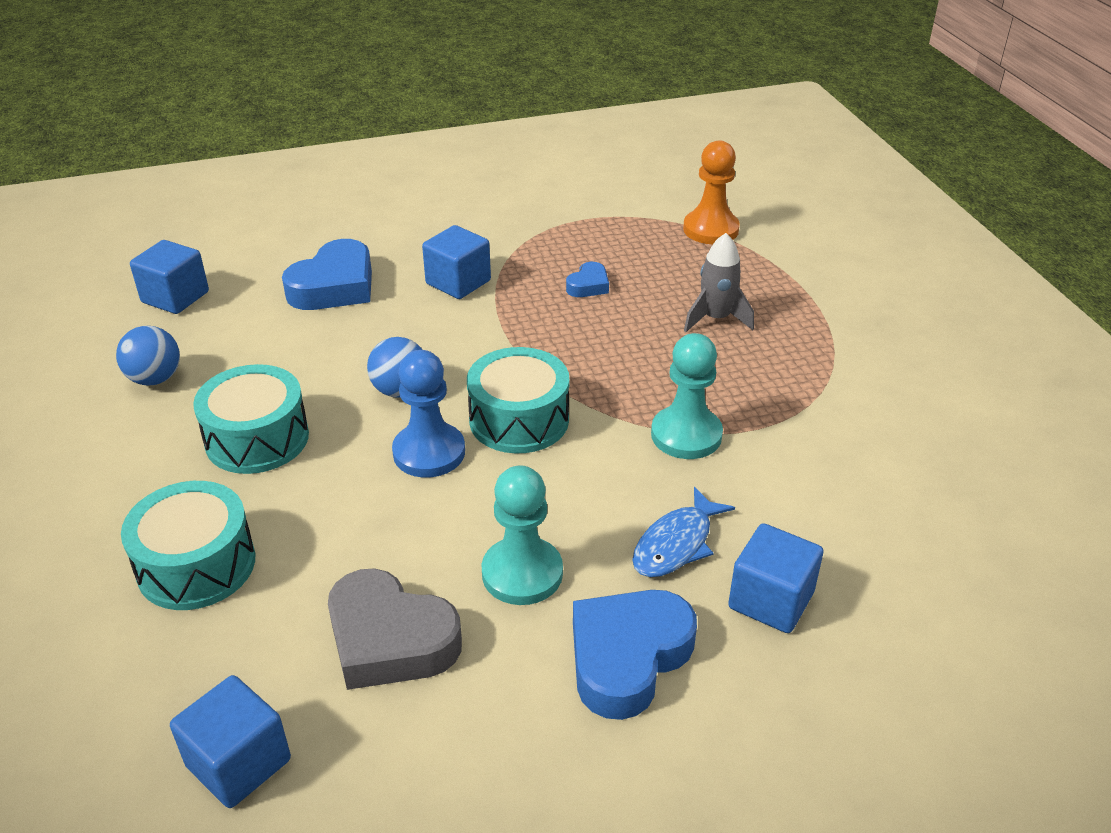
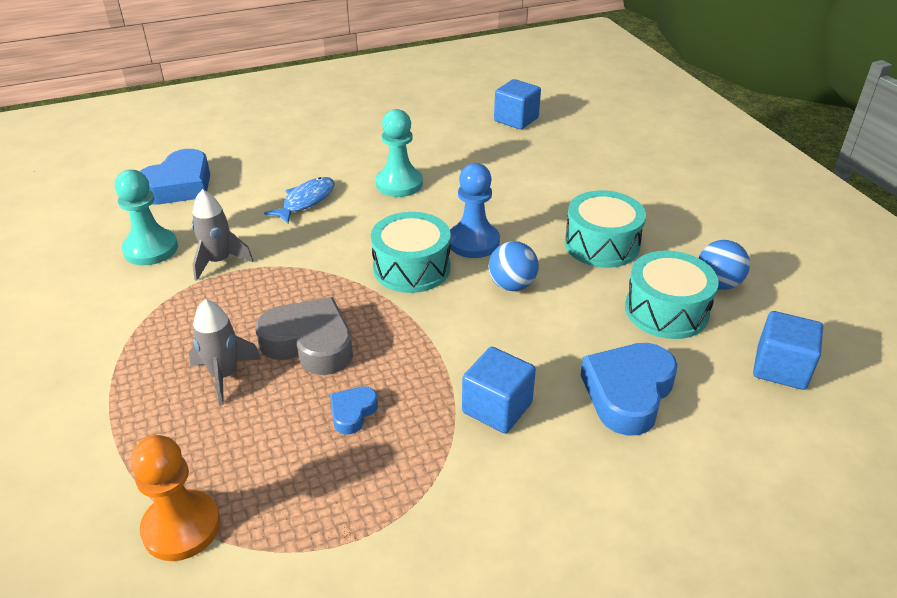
camera: 175 degrees right, 0 degrees up
(196, 565) = (588, 178): turquoise drum -> turquoise drum (666, 310)
(390, 640) = (465, 156): grey heart -> grey heart (309, 344)
(627, 657) = (341, 156): blue heart -> blue heart (179, 186)
(686, 435) = (283, 264): turquoise pawn -> turquoise pawn (151, 249)
(771, 600) = (258, 180): blue cube -> none
(774, 443) = (219, 261): none -> grey rocket

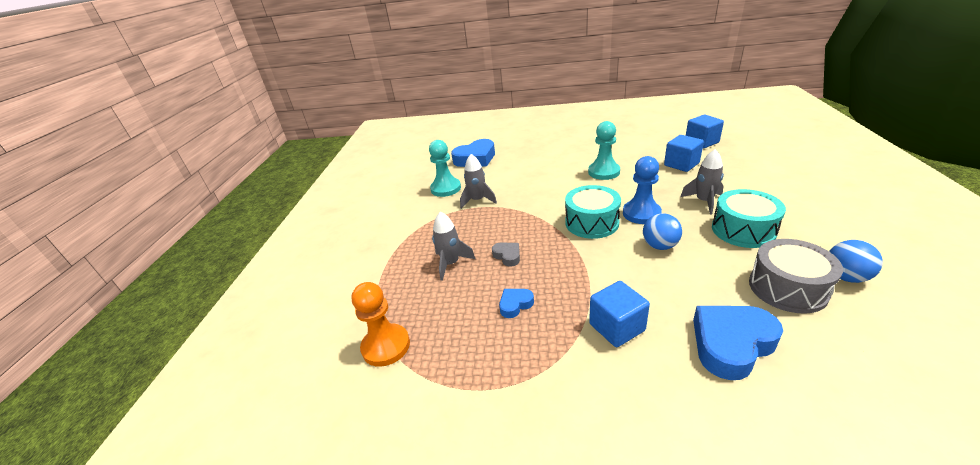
camera: 30 degrees right, 5 degrees down
(306, 201) = (541, 175): blue fish -> none
(309, 344) = (507, 256): grey heart -> grey heart, size x0.50
(545, 211) = (704, 201): none -> grey rocket
(666, 310) = (787, 288): turquoise drum -> grey drum
(780, 368) = (898, 361): blue cube -> blue cube (681, 164)

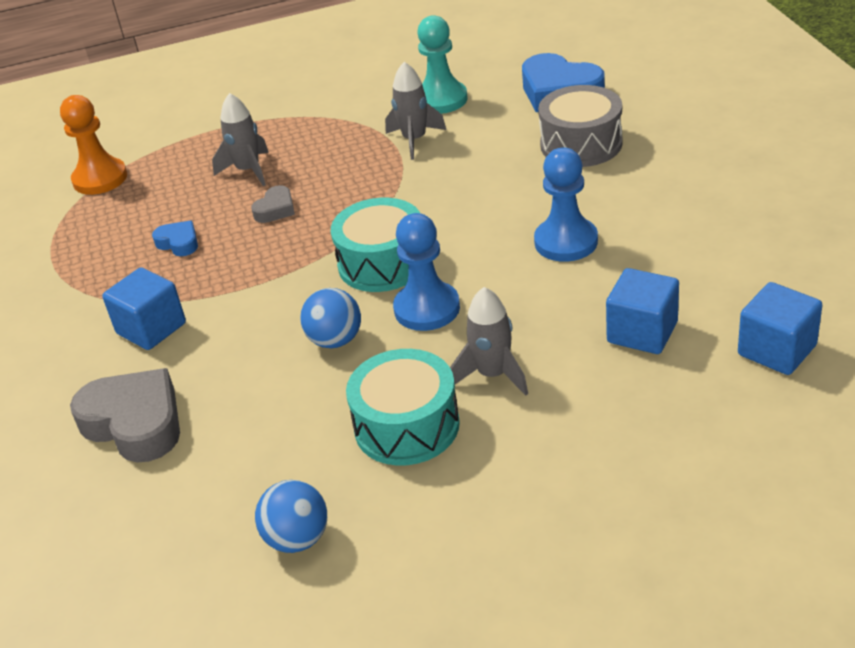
camera: 70 degrees right, 5 degrees up
(604, 172) = (566, 242): turquoise pawn -> blue pawn
(731, 344) = (135, 423): blue heart -> grey heart
(787, 288) = (256, 474): grey drum -> grey drum (581, 144)

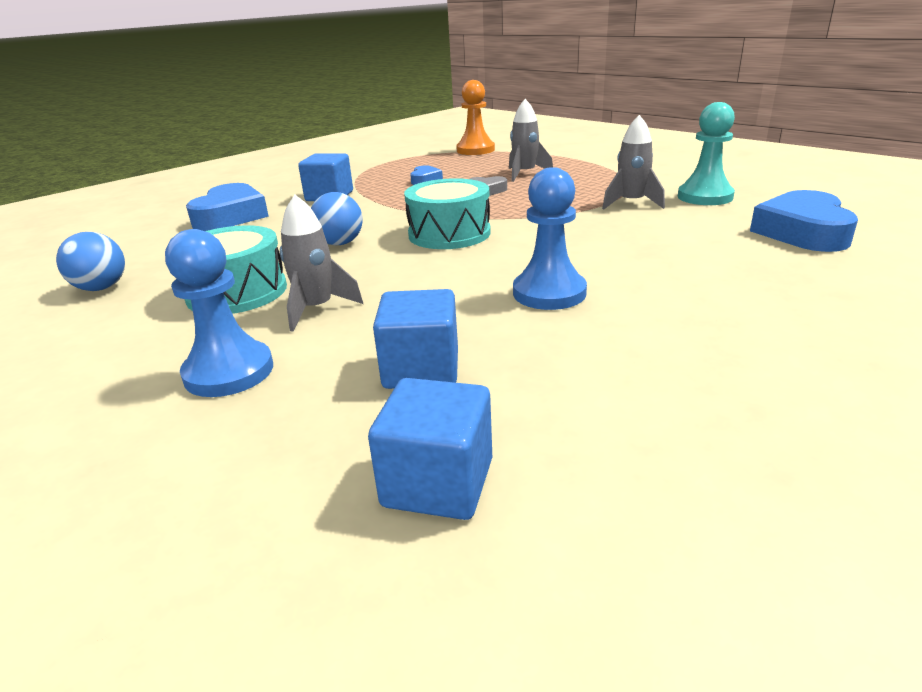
camera: 60 degrees right, 10 degrees down
(135, 423) = (231, 216): grey heart -> blue heart
(427, 309) = (398, 262): blue pawn -> blue pawn (229, 372)
(581, 144) = (728, 261): grey drum -> none

